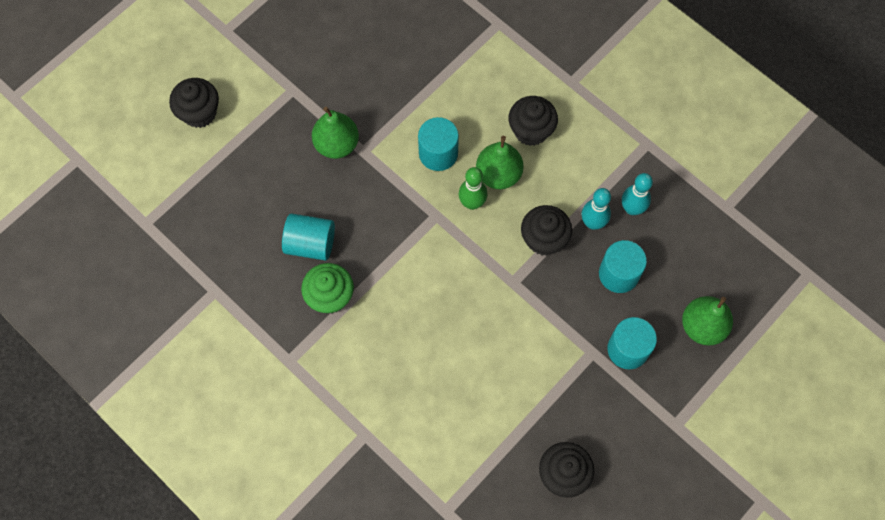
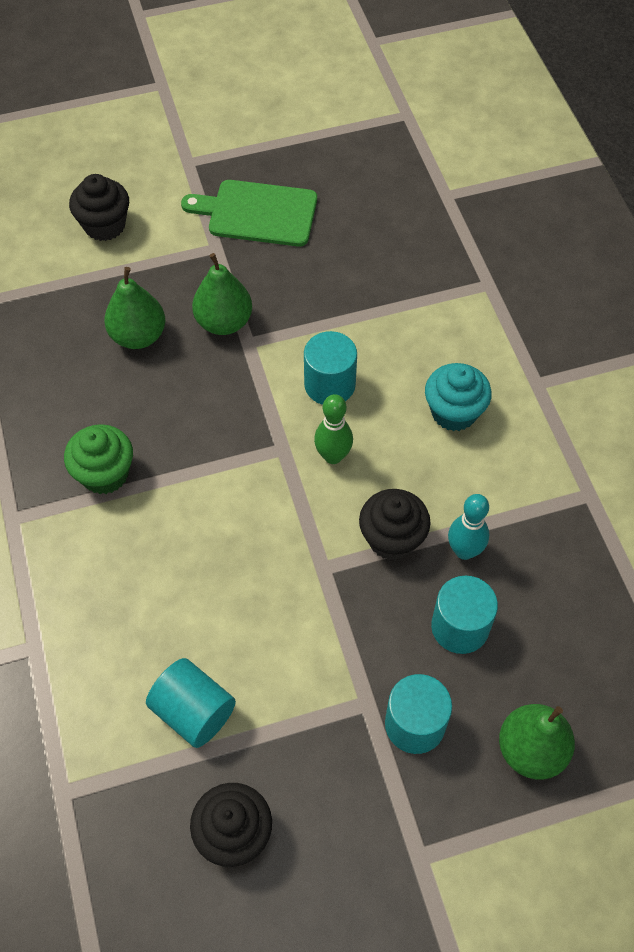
camera: 30 degrees right, 10 degrees down
(304, 47) = (257, 213): none -> green cutting board
(310, 243) = (124, 408): turquoise cylinder -> turquoise cylinder (193, 711)
(498, 174) = (384, 440): green pear -> green pear (138, 336)
(531, 130) = (454, 412): black cupcake -> turquoise cupcake
(632, 209) = (524, 559): turquoise bowling pin -> none

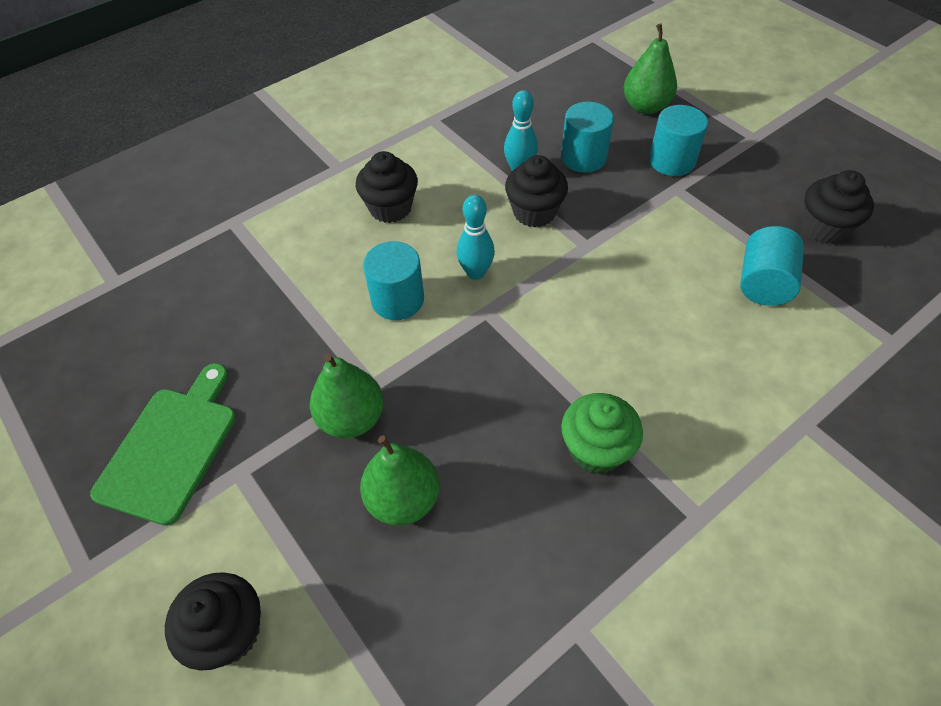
camera: 110 degrees left, 5 degrees down
(257, 213) = (171, 448): green cutting board -> green cutting board turned 150 degrees counterclockwise
(333, 456) = (475, 272): green bowling pin -> turquoise bowling pin
(454, 412) = (390, 208): turquoise cupcake -> black cupcake

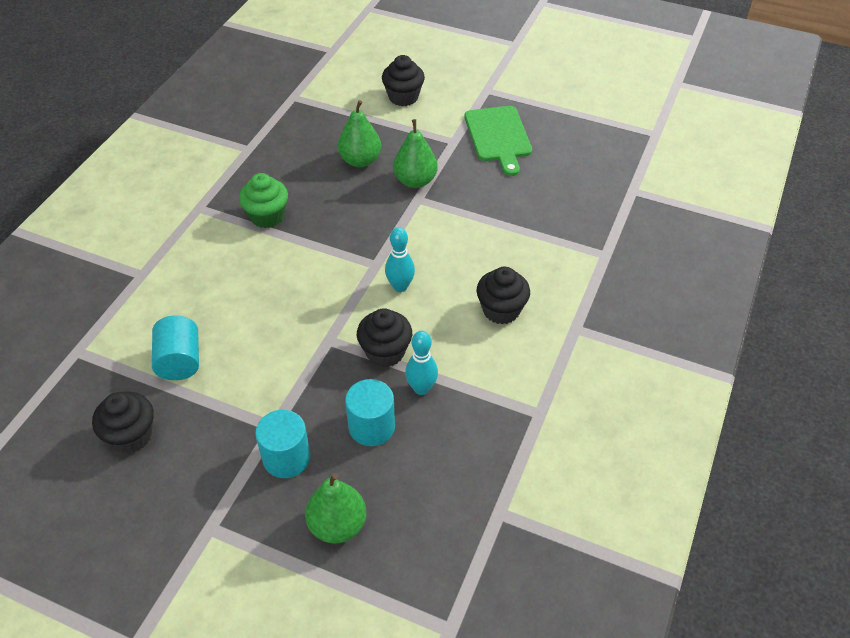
camera: 150 degrees right, 5 degrees down
(397, 300) = (440, 249): turquoise cylinder -> none

